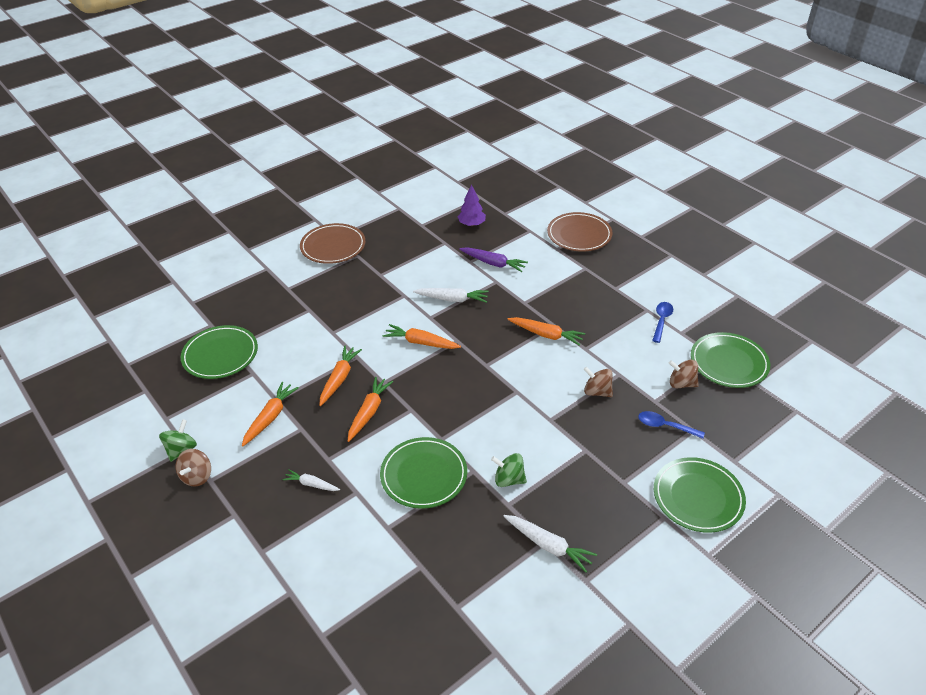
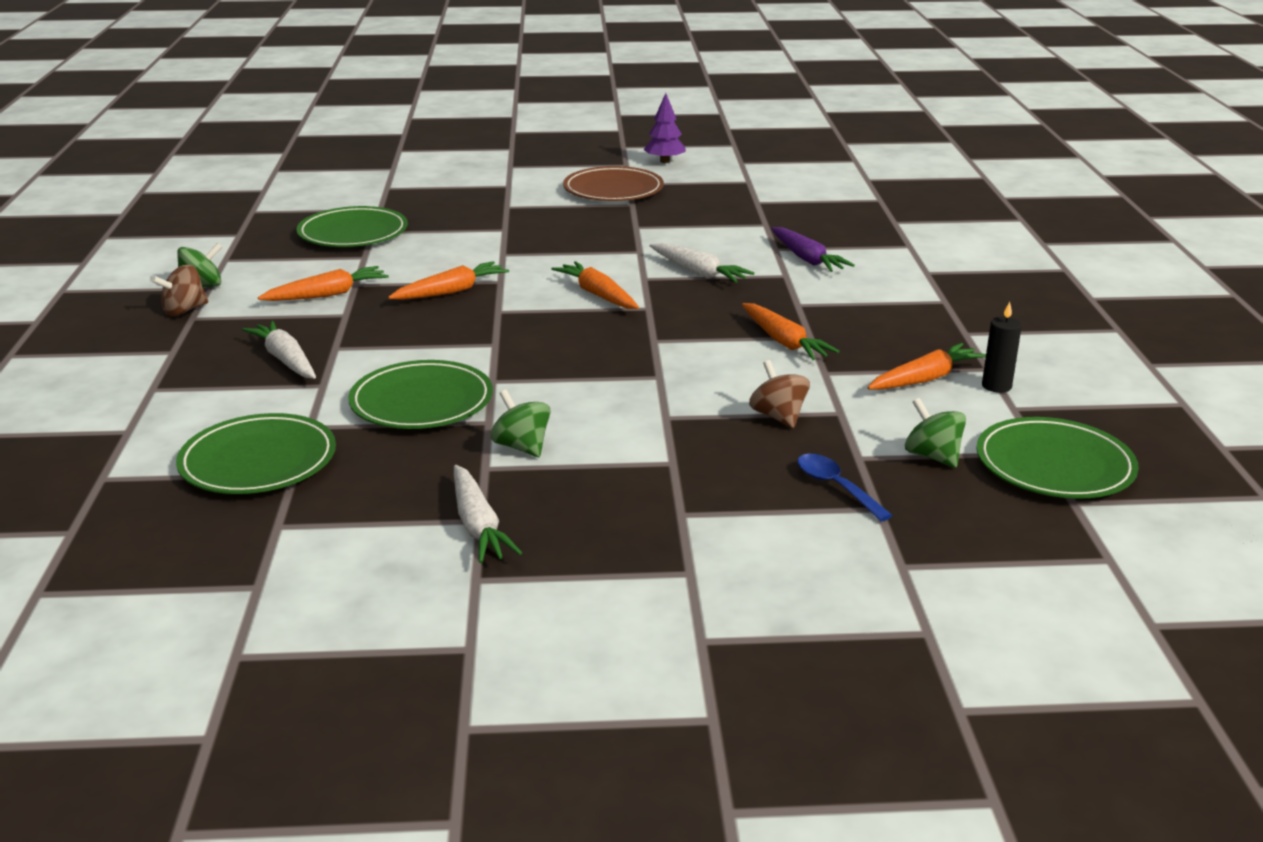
camera: 35 degrees right, 15 degrees down
(311, 484) = (285, 360): white carrot -> white carrot, size x1.56
(369, 412) = (442, 328): orange carrot -> orange carrot (925, 379)
(471, 224) = (829, 218): purple tree -> purple tree (664, 161)
(579, 235) = (984, 269): brown plate -> none
(661, 321) = (996, 386): blue spoon -> black candle
(681, 383) = (932, 456): brown spinning top -> green spinning top
(698, 497) = (777, 576): green plate -> green plate (258, 461)

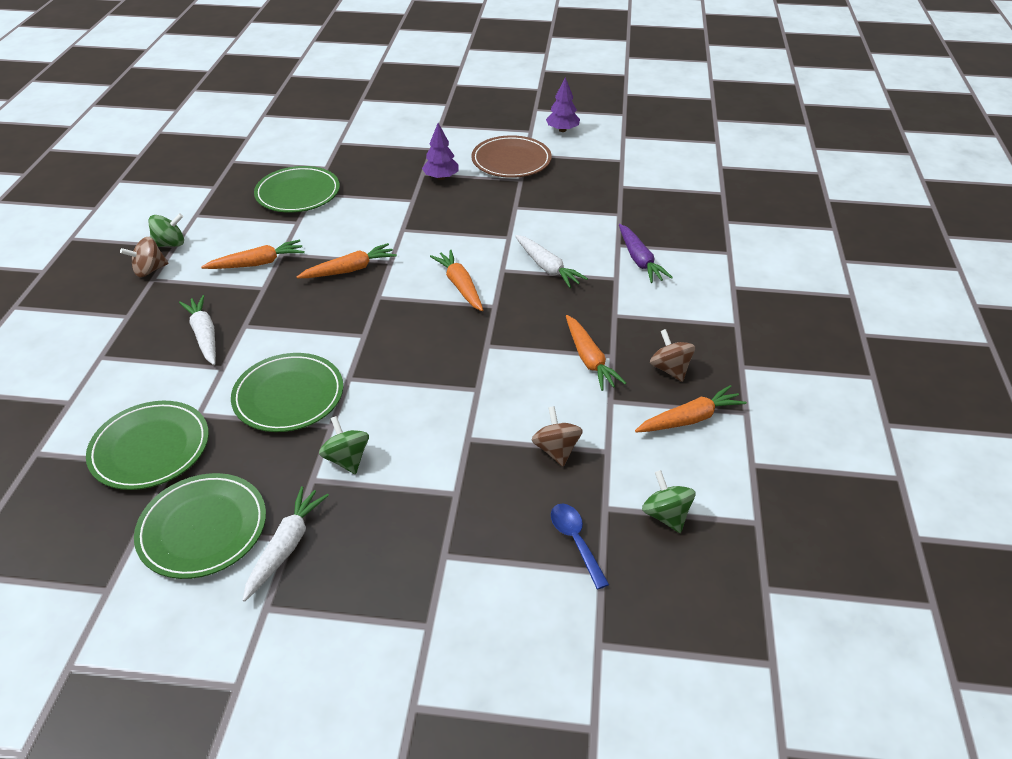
camera: 10 degrees right, 15 degrees up
(478, 526) = (286, 546): white carrot -> white carrot turned 150 degrees counterclockwise
(532, 208) = (441, 177): none -> purple tree
(883, 342) = (670, 369): none -> brown spinning top
(996, 386) = (746, 435): black candle -> none
(1054, 465) = (764, 540): green plate -> green plate (203, 528)

